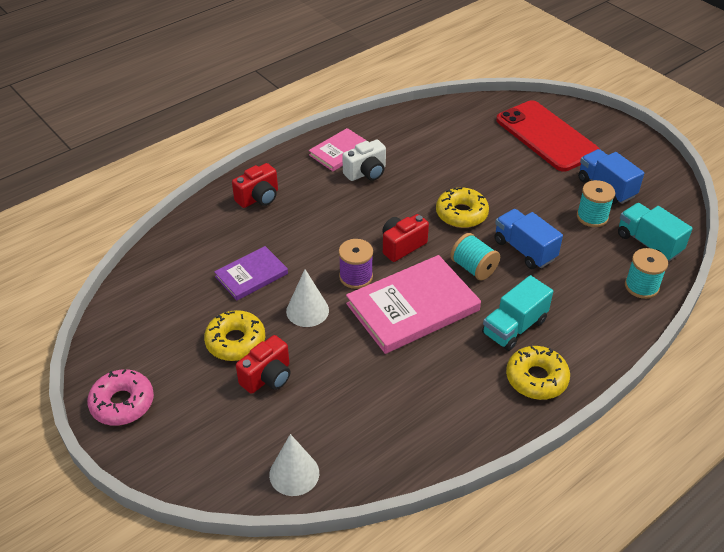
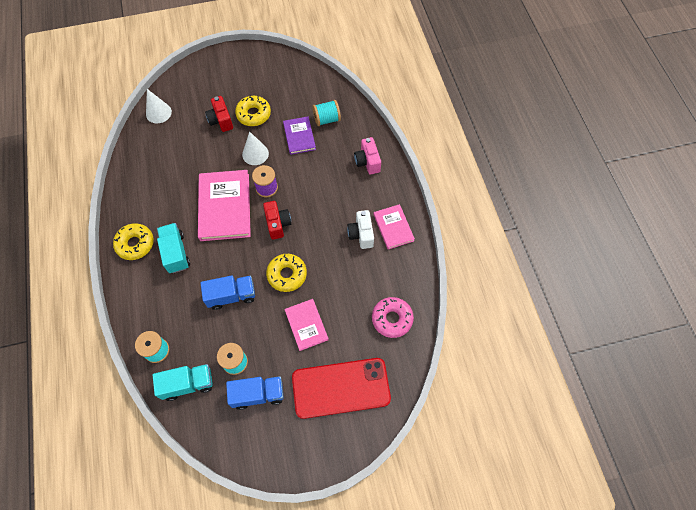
camera: 115 degrees right, 20 degrees up
(122, 403) = (244, 60): pink donut -> pink donut (392, 319)
(258, 198) = (367, 162): red camera -> pink camera
(473, 268) = (234, 256): turquoise spool -> turquoise spool (327, 119)
(506, 179) = (306, 325): none -> pink book

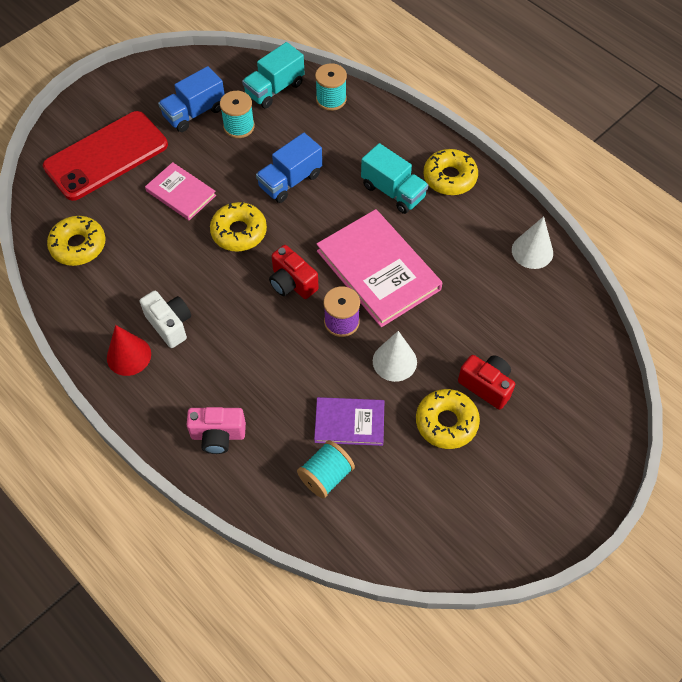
camera: 150 degrees right, 5 degrees down
(158, 113) = (586, 349): white cone -> white cone (532, 251)
(299, 136) = (349, 423): purple book -> purple book turned 45 degrees counterclockwise
(367, 162) = (218, 435): pink camera -> pink camera turned 135 degrees clockwise
(392, 319) = (78, 246): pink donut -> yellow donut
(393, 227) = (129, 356): pink book -> red cone

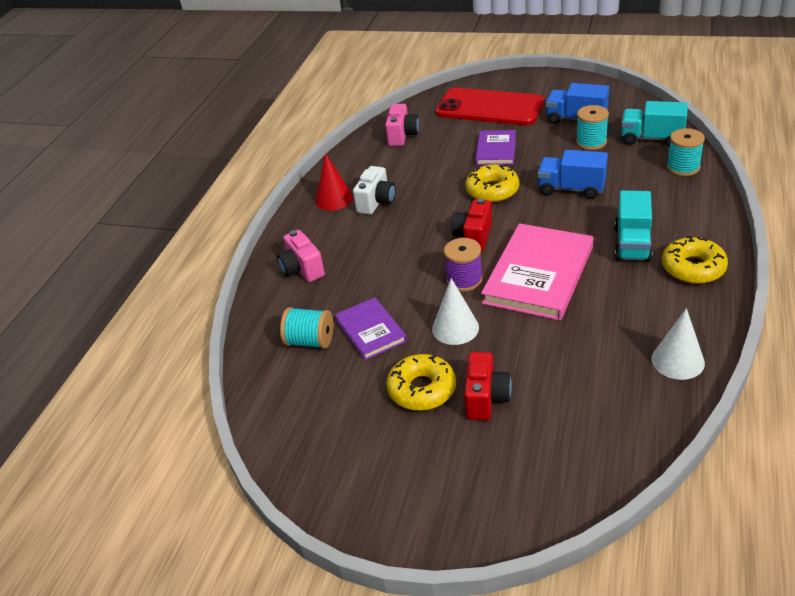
camera: 65 degrees right, 20 degrees down
(78, 246) = (402, 136): yellow donut -> pink camera
(181, 193) = (496, 150): pink book -> purple book

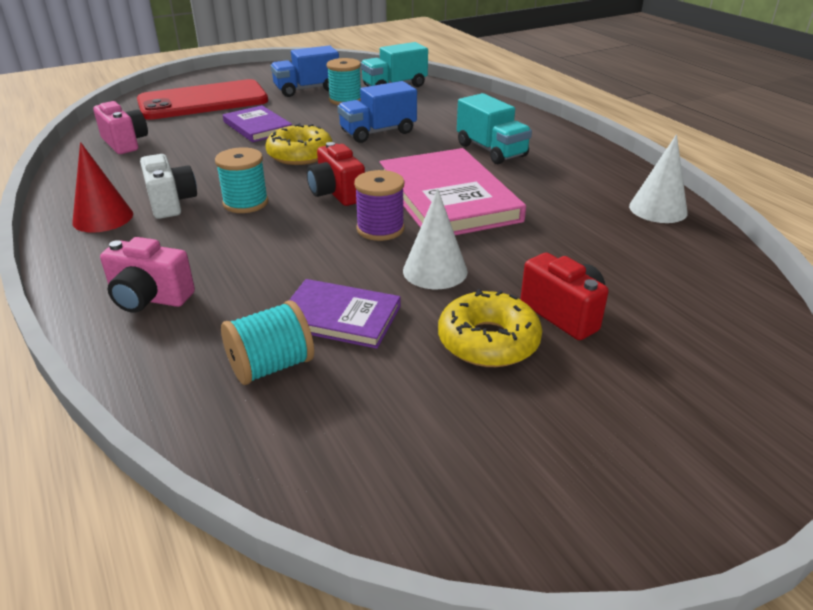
camera: 50 degrees left, 5 degrees down
(683, 167) = (449, 96): turquoise spool -> turquoise spool (245, 203)
(693, 268) = (562, 149): yellow donut -> none

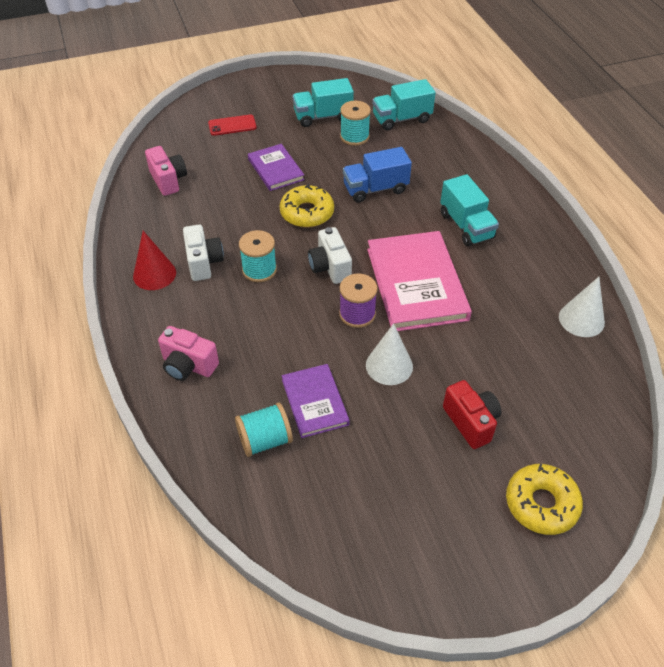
camera: 10 degrees right, 15 degrees up
(203, 101) = (232, 125): red phone -> red phone, size x0.44
(307, 89) = (323, 117): blue truck -> turquoise truck
(336, 193) = (330, 267): red camera -> white camera
(340, 317) = (315, 402): purple book -> purple book turned 45 degrees clockwise
(488, 341) = (411, 440): yellow donut -> yellow donut (541, 504)

